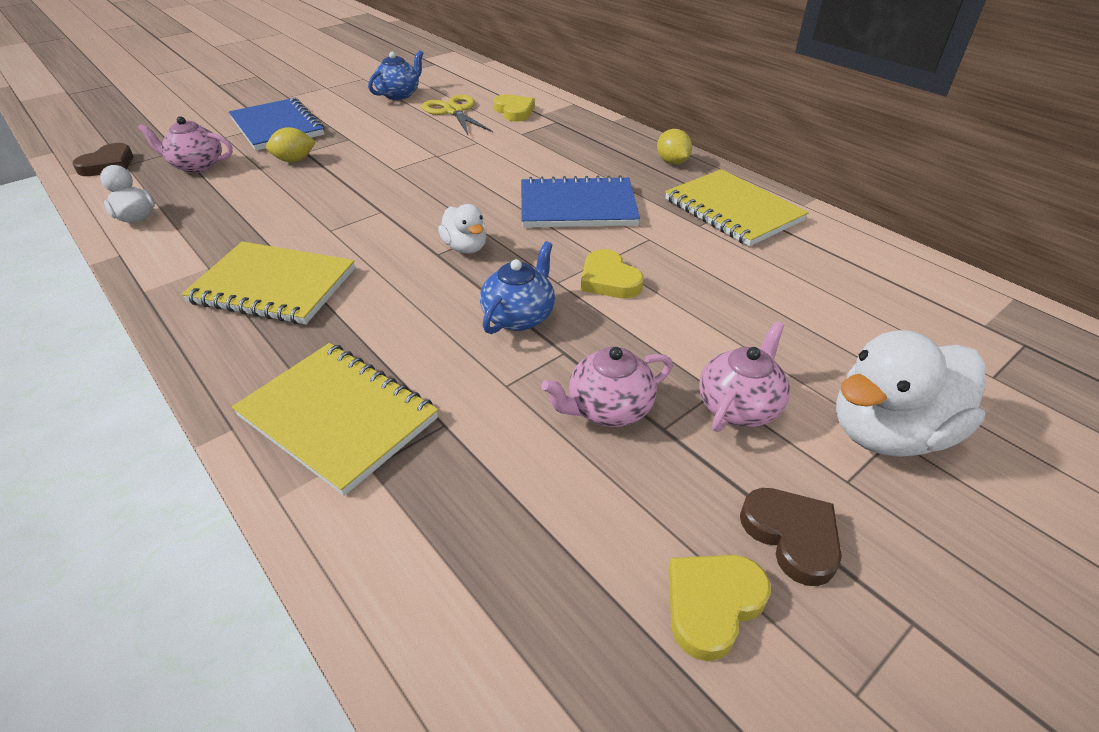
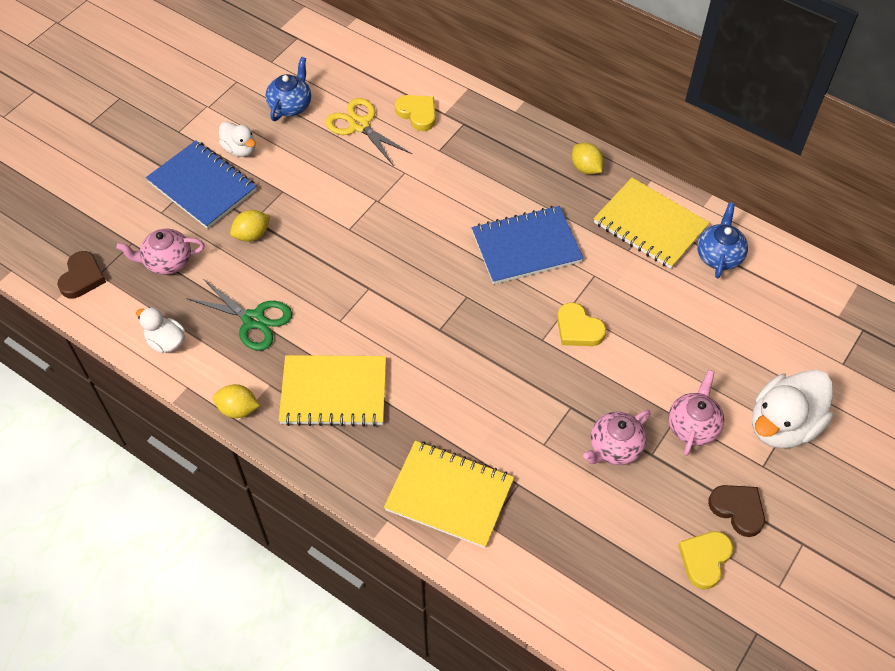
camera: 15 degrees left, 15 degrees up
(153, 281) = (238, 409): none -> yellow lemon
(240, 216) = (253, 320): none -> green scissors
(465, 247) = (458, 317): white duck -> white duck (240, 149)
(519, 316) = (528, 381): blue teapot -> blue teapot (719, 255)

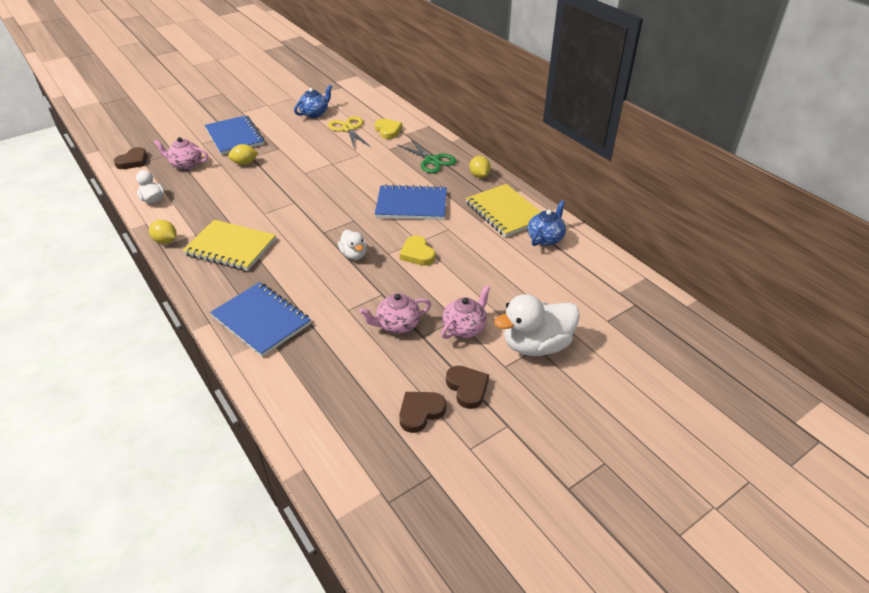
camera: 20 degrees right, 15 degrees down
(240, 149) = (270, 126): white duck -> white duck (354, 254)
(253, 320) = (212, 201): green scissors -> green scissors (432, 161)
(449, 495) = (261, 320): yellow notebook -> blue notebook
(704, 559) = (420, 412): yellow heart -> brown heart

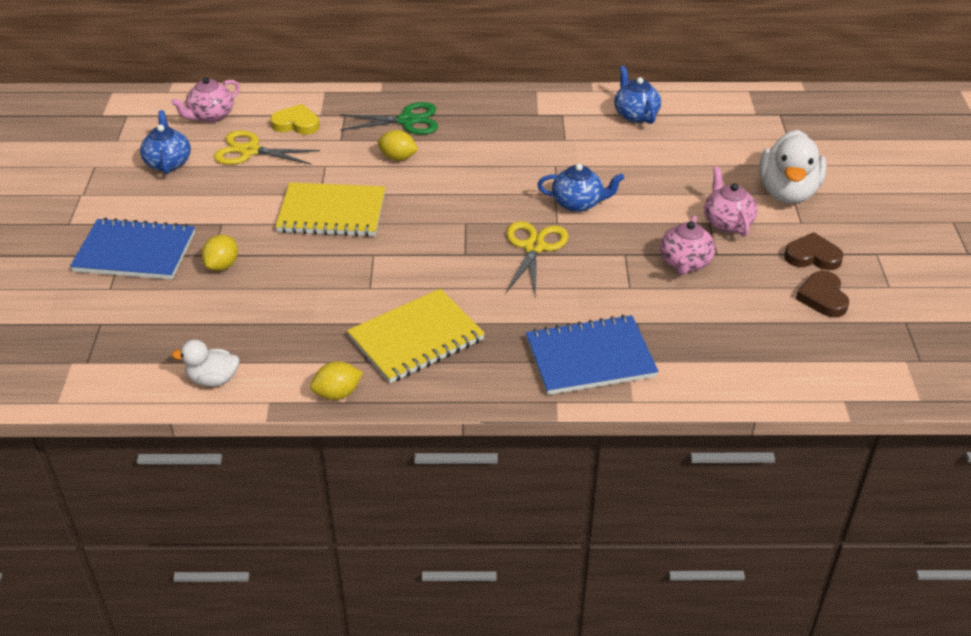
camera: 55 degrees left, 0 degrees up
(133, 161) = (71, 372): brown heart -> none
(186, 164) = (153, 321): pink teapot -> pink teapot (211, 116)
(354, 254) = (534, 247): white duck -> yellow scissors
(411, 205) = (481, 170): blue notebook -> none
(417, 254) = (578, 203): yellow heart -> blue teapot
(479, 175) = (477, 103): yellow lemon -> yellow lemon (398, 157)
(505, 212) = (565, 118): yellow notebook -> yellow notebook (332, 213)

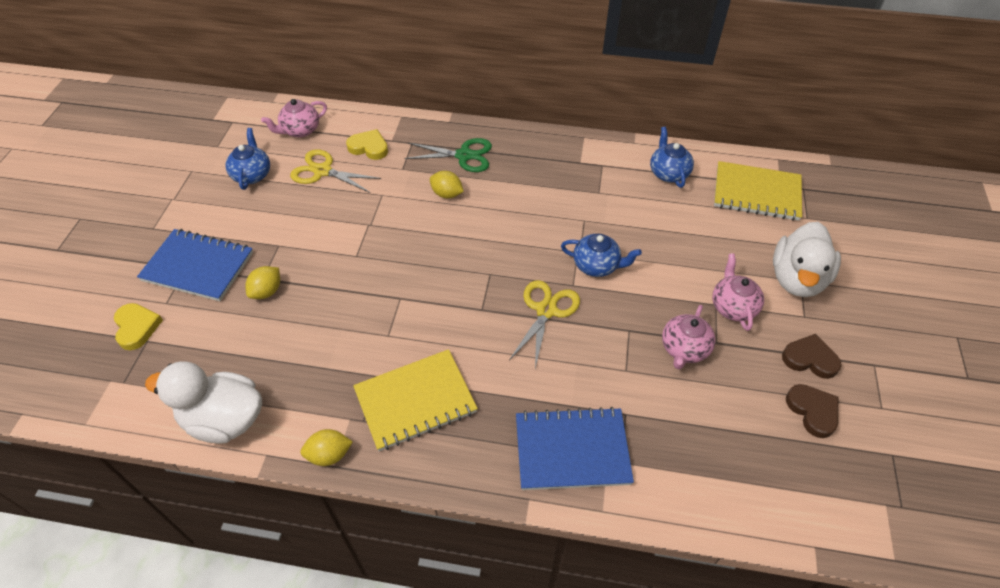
camera: 10 degrees right, 10 degrees up
(84, 313) = (137, 327): none -> yellow heart
(213, 379) = (224, 419): white duck -> white duck, size x1.84
(332, 213) = (375, 247): yellow notebook -> yellow notebook (756, 193)
(823, 297) = (812, 411): brown heart -> brown heart turned 150 degrees clockwise

